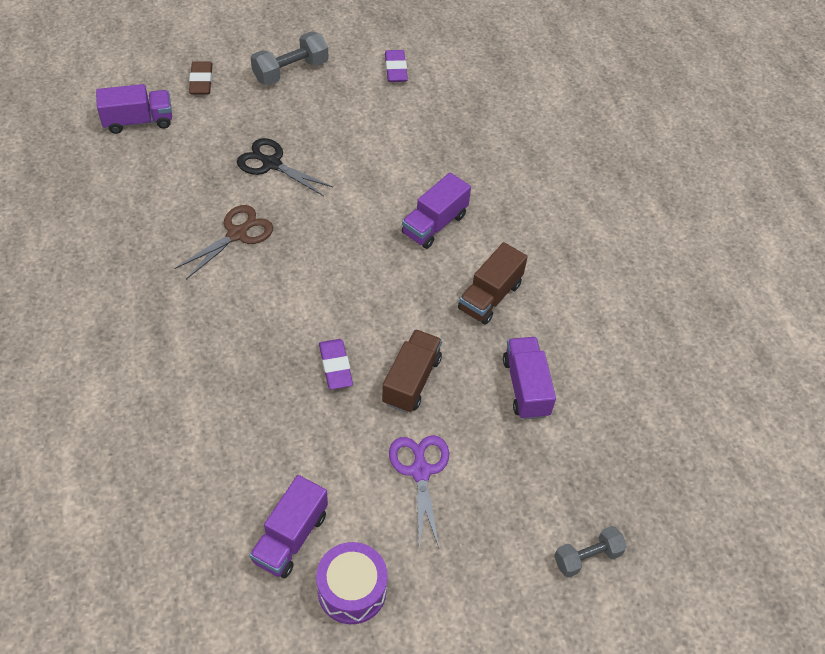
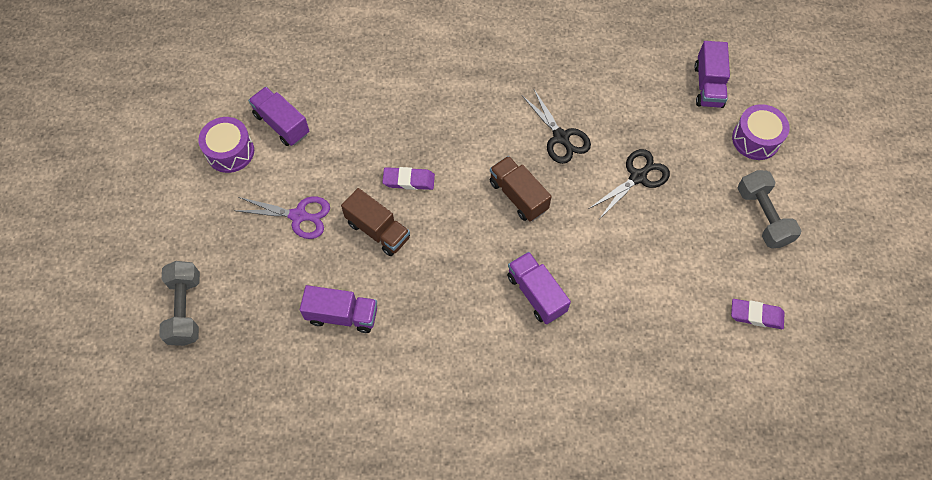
camera: 110 degrees right, 10 degrees up
(201, 81) = (755, 139): brown eraser -> purple drum
(237, 234) = (561, 137): brown scissors -> black scissors
(490, 296) = (442, 316): brown truck -> brown truck (518, 196)
(587, 557) = (185, 309): grey dumbbell -> grey dumbbell, size x1.50

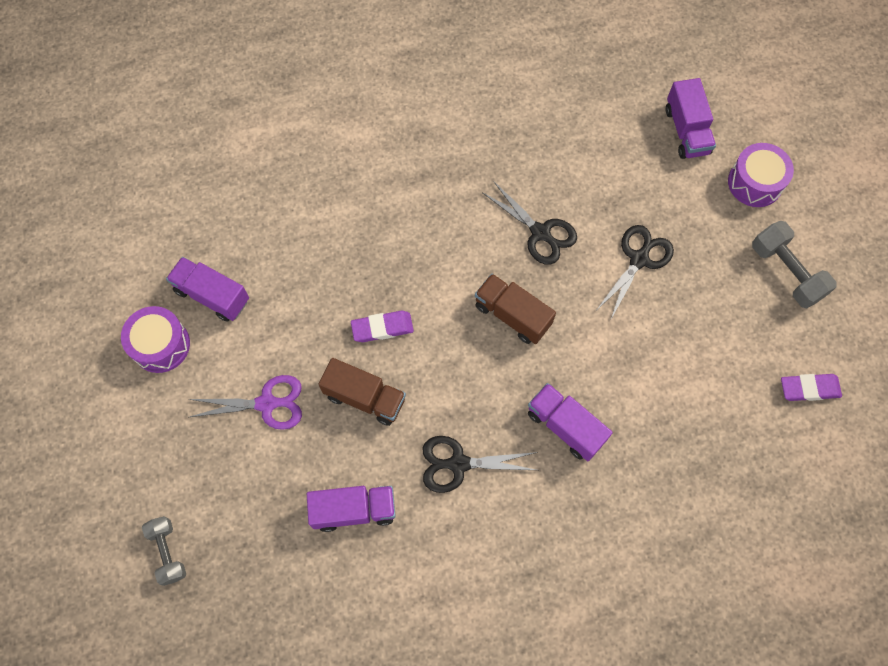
camera: 15 degrees left, 5 degrees up
(185, 309) = (168, 552): grey dumbbell -> grey dumbbell, size x0.66
(438, 301) = (458, 464): none -> black scissors

